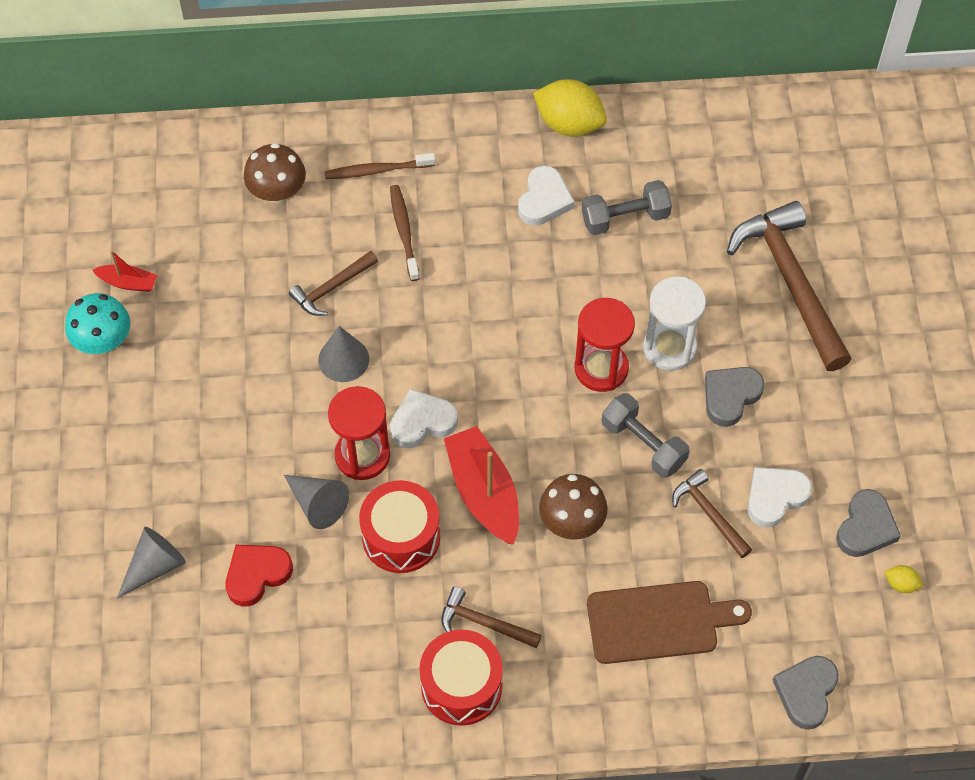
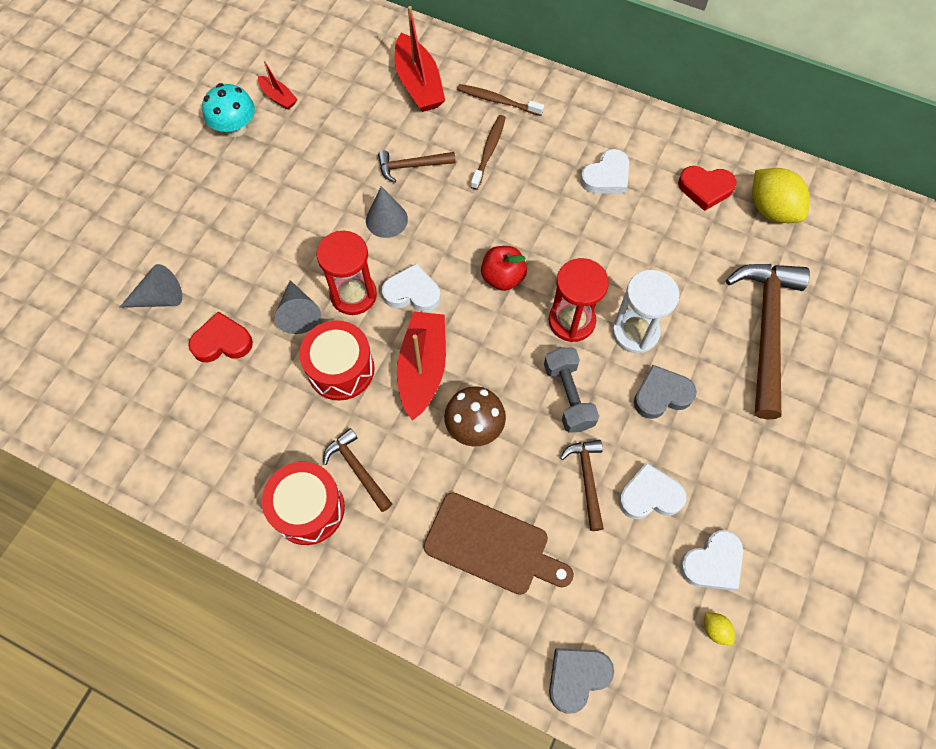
camera: 30 degrees right, 5 degrees up
(277, 192) = (419, 84): brown mushroom -> red boat
(505, 359) = (502, 277): none -> red apple
(569, 124) = (660, 131): yellow lemon -> yellow lemon (771, 209)
(625, 218) = (660, 218): grey dumbbell -> none
(651, 165) = (705, 189): none -> red heart
(866, 527) = (712, 563): grey heart -> white heart

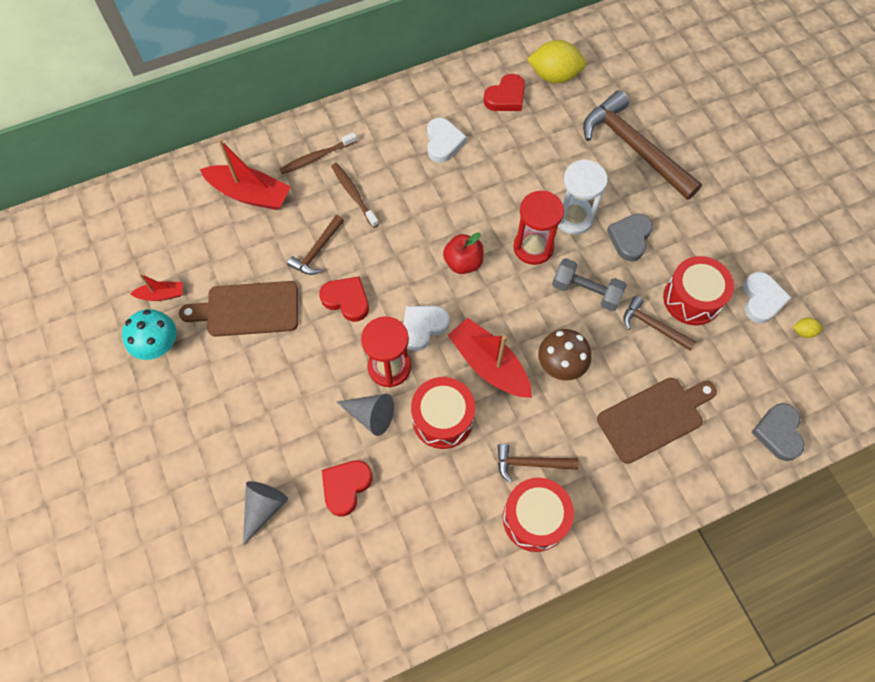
camera: 50 degrees left, 0 degrees up
(316, 160) = (247, 309): none -> brown cutting board
(386, 219) = (346, 300): grey cone -> red heart
(649, 495) = (692, 299): white heart -> red drum

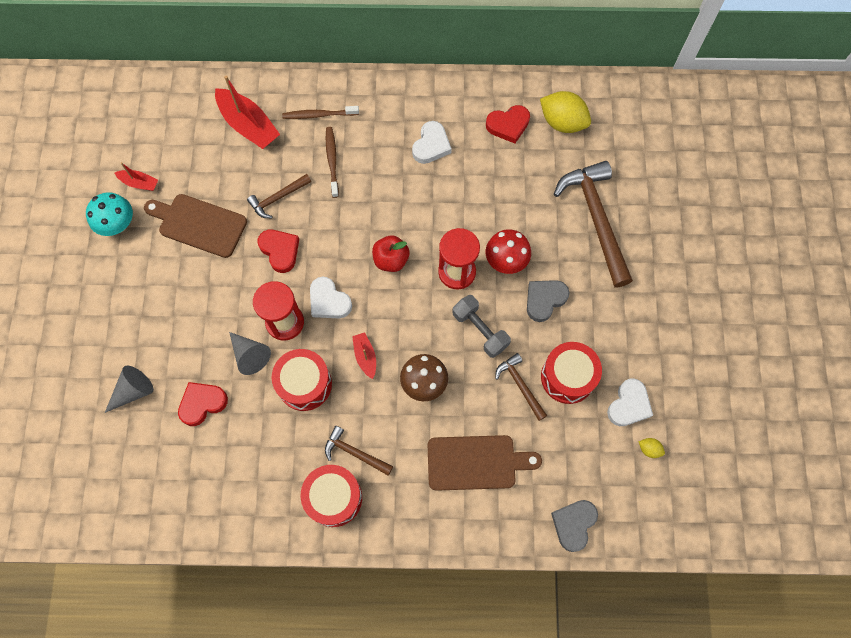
camera: 25 degrees right, 5 degrees up
(423, 327) = (329, 301): white heart -> white heart turned 120 degrees counterclockwise
(489, 365) = (365, 356): red boat -> red boat, size x0.52
(573, 218) = (506, 260): white hourglass -> red mushroom

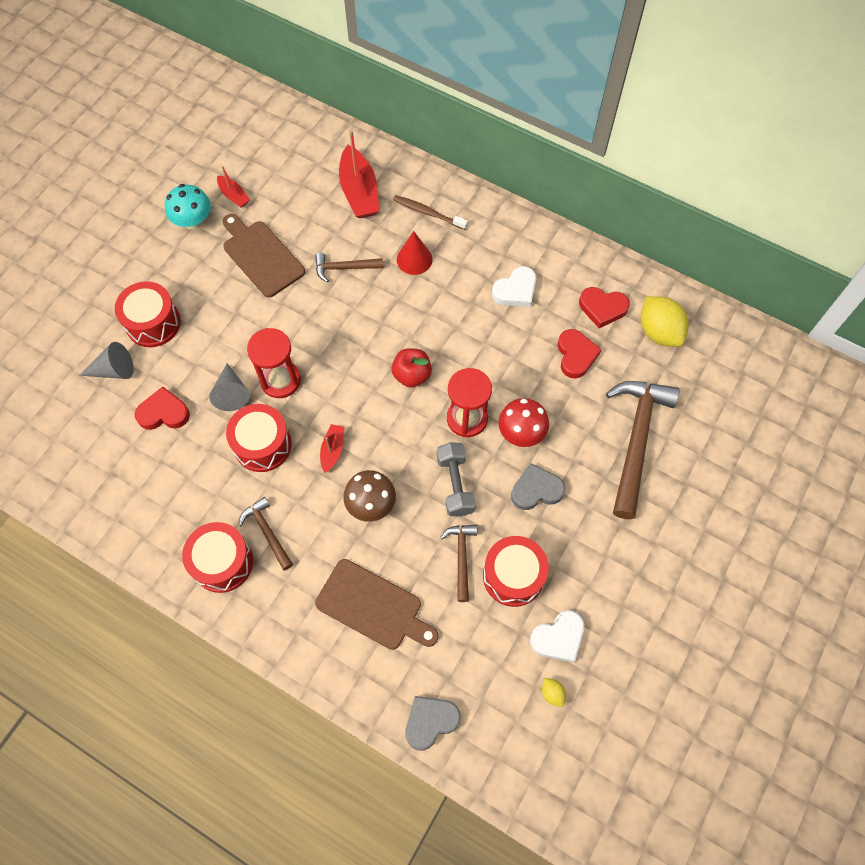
camera: 30 degrees right, 5 degrees down
(141, 332) = (153, 323): none -> red drum
(280, 251) = (316, 315): red heart -> red heart (576, 355)
(329, 301) = (331, 382): white heart -> none
(332, 161) = (414, 259): brown toothbrush -> red cone

